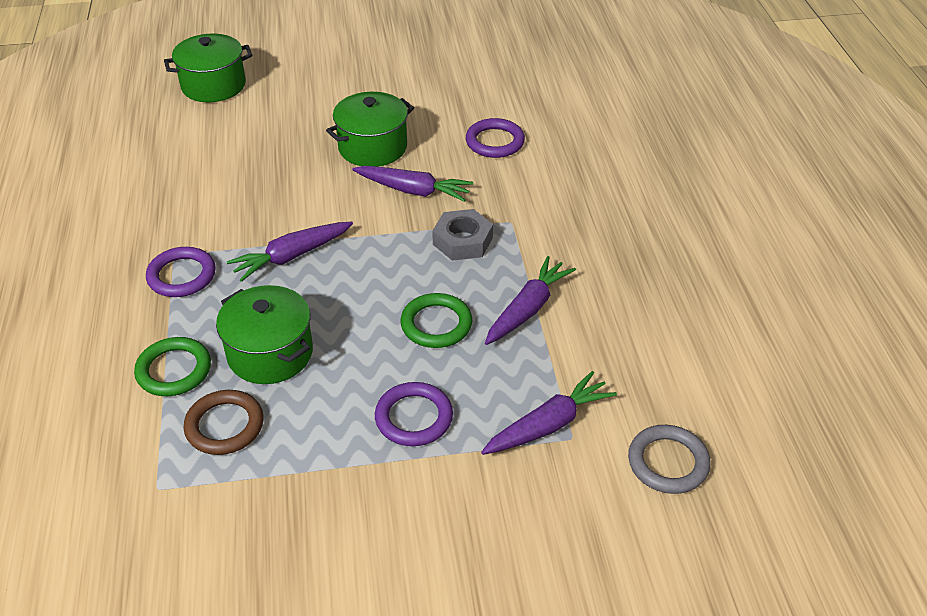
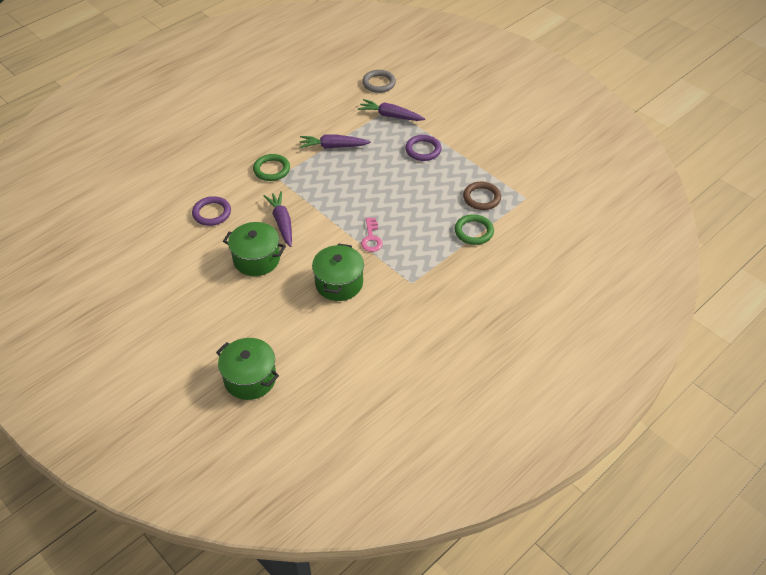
camera: 125 degrees left, 5 degrees up
(181, 276) = (421, 269): purple ring -> none
(270, 353) = (434, 208): green pot -> green pot (339, 283)
(291, 256) = (371, 238): purple carrot -> pink key
(436, 324) = (368, 168): green ring -> green ring (271, 169)
(462, 241) = (306, 186): grey nut -> none

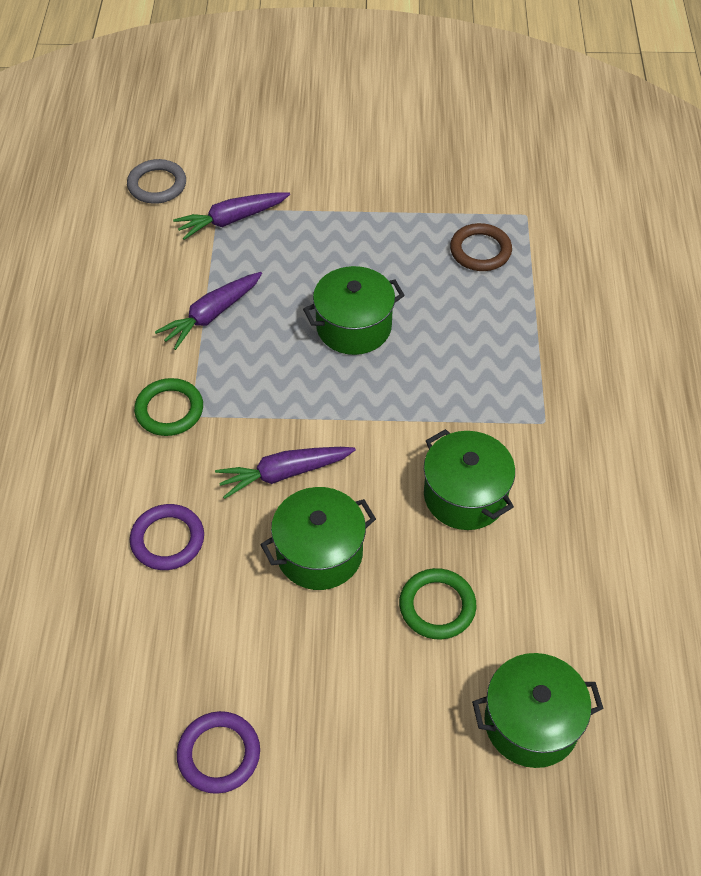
camera: 45 degrees left, 5 degrees up
(282, 222) = (284, 474): purple carrot -> purple carrot turned 45 degrees counterclockwise
(371, 238) = (424, 403): pink key -> none
(383, 189) = (354, 327): none -> green pot
(423, 150) = (333, 238): purple ring -> purple ring (219, 754)
(473, 231) = (526, 300): green ring -> green ring (437, 606)

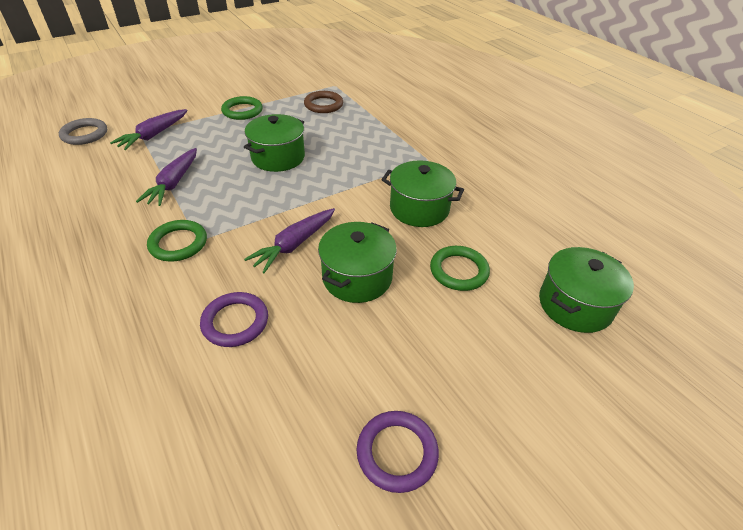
camera: 35 degrees left, 10 degrees down
(363, 218) = (242, 111): none -> green ring

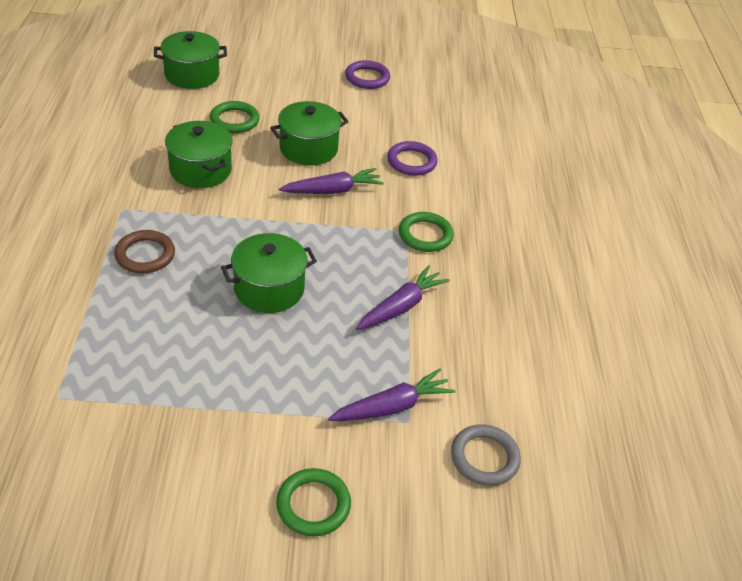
camera: 150 degrees left, 0 degrees up
(242, 111) = (245, 402): green ring -> green ring (313, 505)
(323, 105) = (125, 356): brown ring -> brown ring (145, 255)

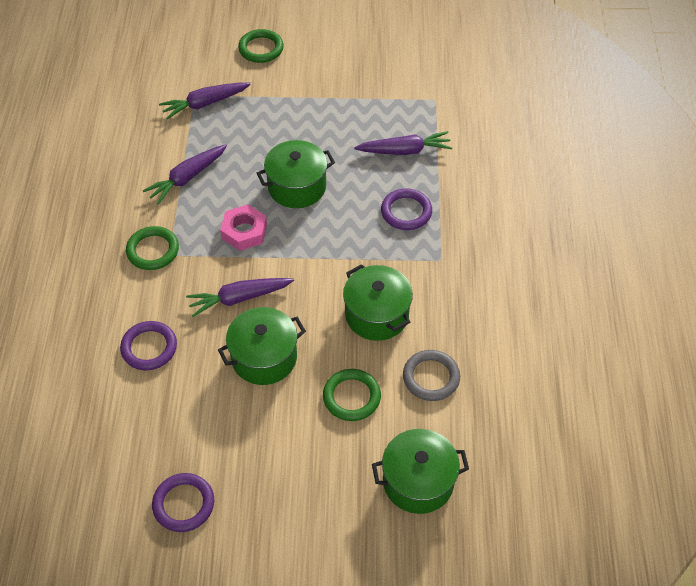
camera: 175 degrees left, 10 degrees up
(125, 325) = (405, 150): none -> purple carrot
(145, 255) = (406, 212): brown ring -> purple ring
(330, 246) = (244, 231): none -> pink nut
(484, 458) = (147, 76): grey ring -> grey ring (431, 377)

